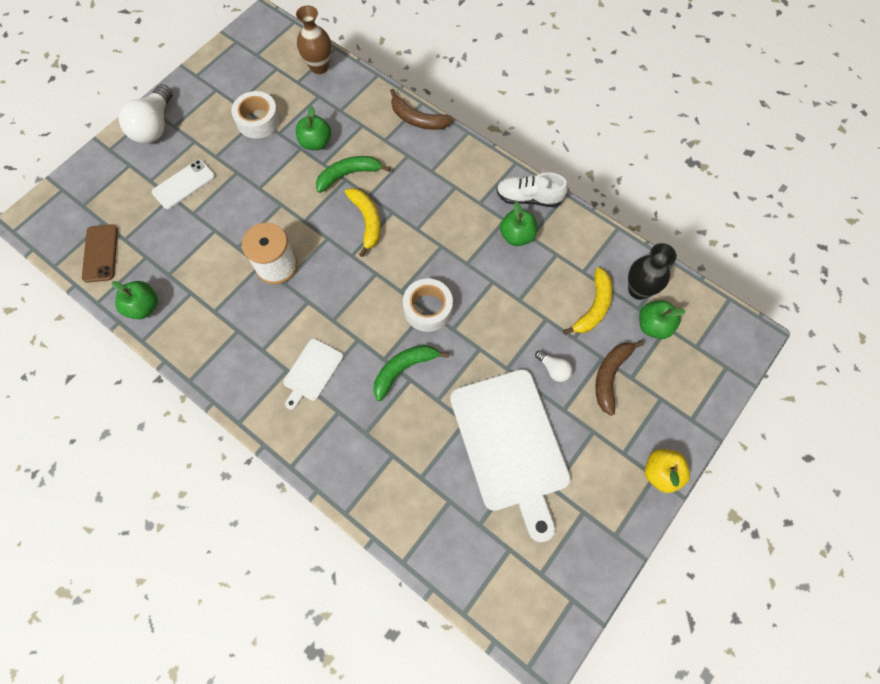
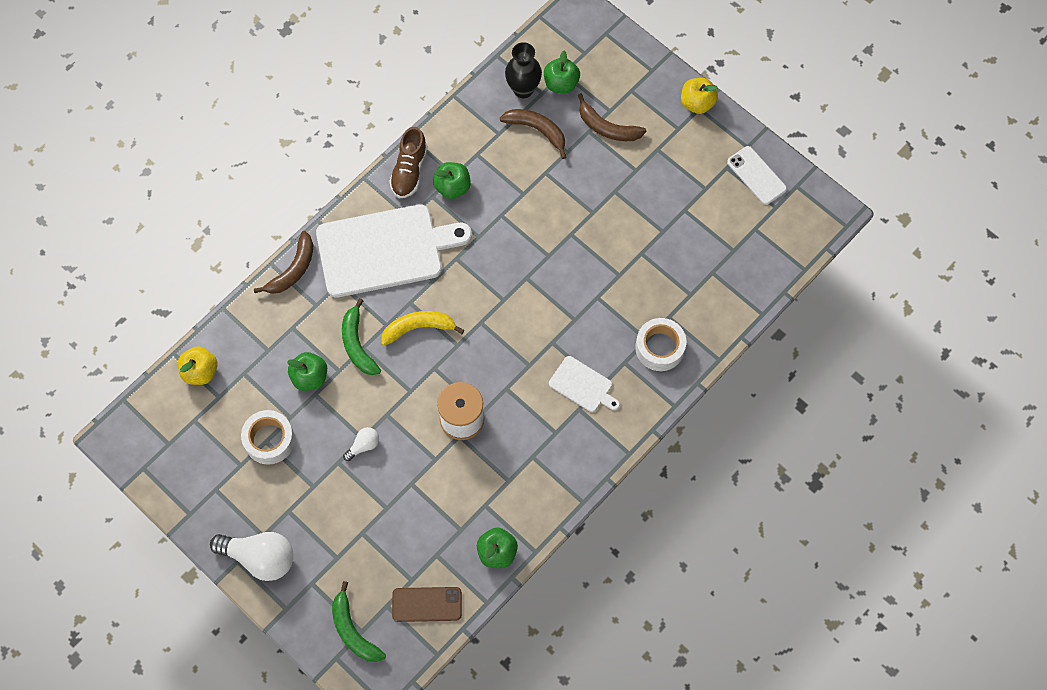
camera: 85 degrees left, 0 degrees up
(184, 184) = (347, 519): white phone -> white phone (756, 175)
(319, 67) = (200, 372): brown vase -> yellow apple
(404, 369) = (587, 302): green banana -> green banana (353, 630)
(428, 309) = (525, 276): white tape -> white tape (659, 348)
(510, 444) = (664, 217): white cutting board -> white cutting board (384, 250)
(529, 198) = (409, 171): white shoe -> brown shoe
(553, 369) = (597, 173): white light bulb -> white light bulb (363, 446)
(593, 307) = (537, 130): yellow banana -> brown banana

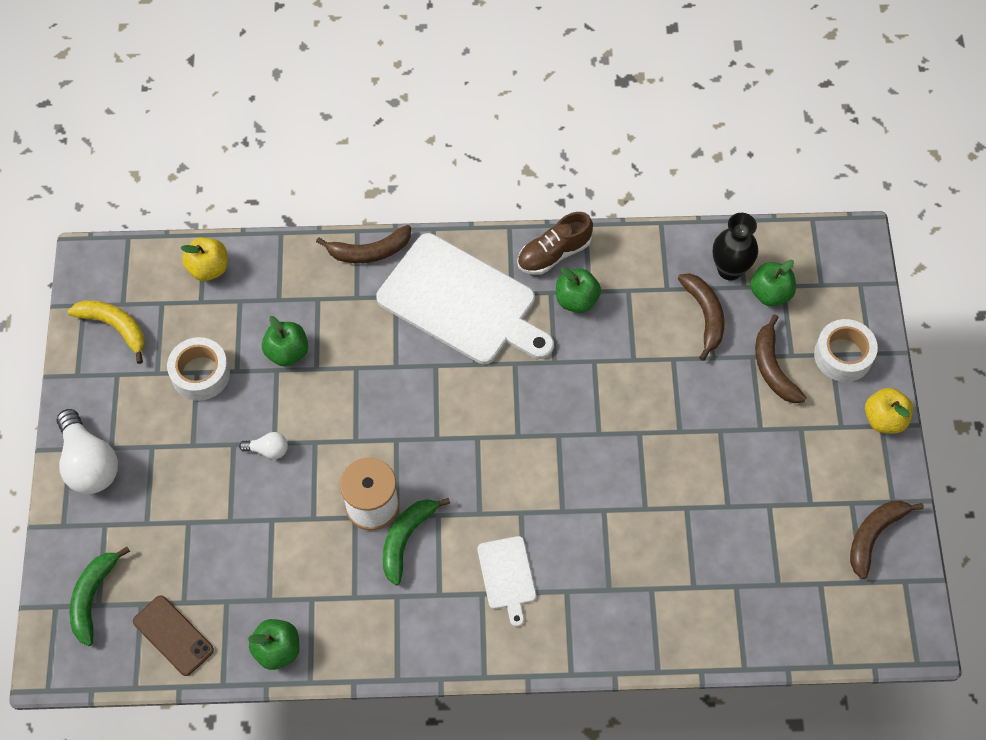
camera: 45 degrees right, 5 degrees down
(357, 344) = (355, 360): green banana -> green banana (406, 539)
(418, 328) = (419, 393): yellow banana -> yellow banana (115, 327)
(659, 348) = (613, 608): white tape -> white tape (843, 355)
(756, 175) = (874, 536): white phone -> brown banana

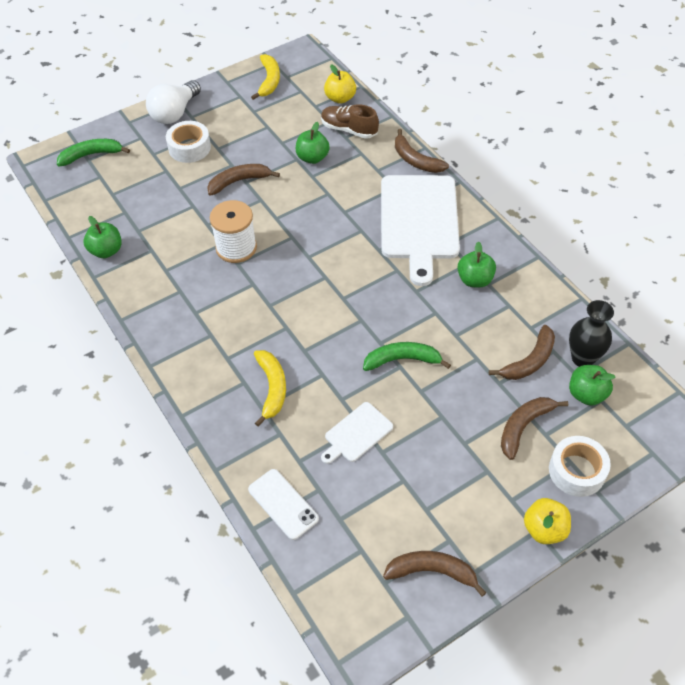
camera: 60 degrees right, 10 degrees down
(173, 635) = (87, 200): brown phone -> none
(200, 374) = (267, 128): white tape -> white tape (189, 148)
(268, 450) = (239, 181): white light bulb -> brown banana
(406, 539) = (224, 276): green banana -> green banana (402, 360)
(507, 576) = (233, 342): white cutting board -> white cutting board (357, 433)
(554, 254) = (499, 250): brown shoe -> brown shoe (349, 130)
(591, 567) = (272, 388): none -> yellow banana
(733, 627) = (283, 504): none -> white phone

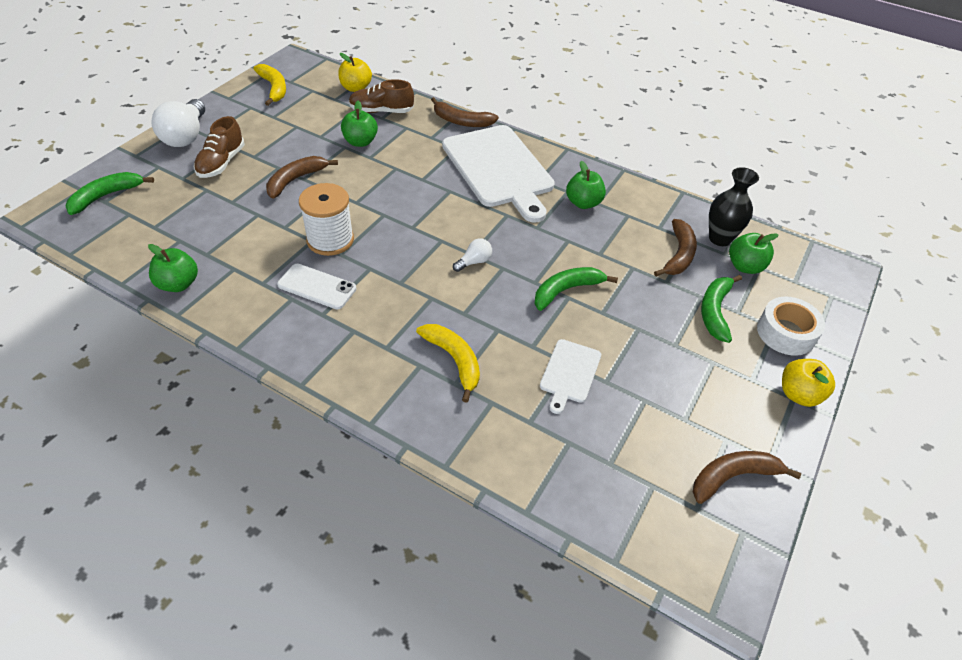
camera: 30 degrees left, 5 degrees down
(189, 148) = (221, 163): white tape -> brown shoe
(283, 504) = (542, 472): white phone -> white phone (317, 287)
(340, 306) = (474, 262): none -> white light bulb
(524, 426) = (715, 311): brown banana -> green banana

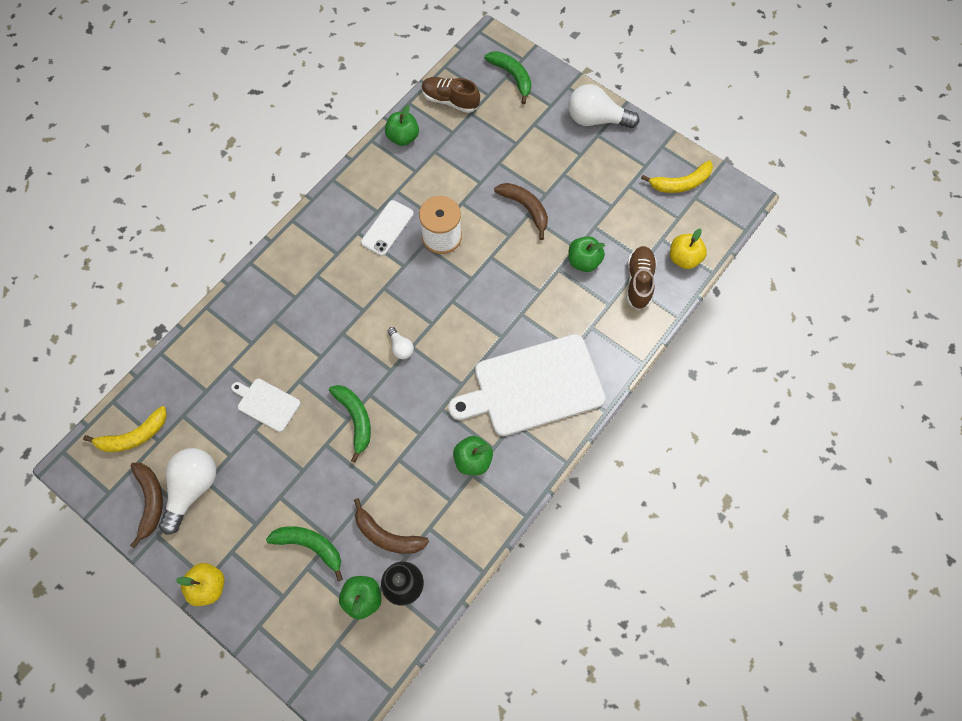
camera: 100 degrees right, 20 degrees up
(221, 163) = (554, 150): brown shoe -> brown shoe (450, 100)
(454, 360) = (295, 321): yellow banana -> yellow banana (134, 436)
(461, 121) = (620, 359): brown banana -> none
(699, 432) = (192, 488): none -> white light bulb
(786, 333) = (274, 604): white tape -> none

